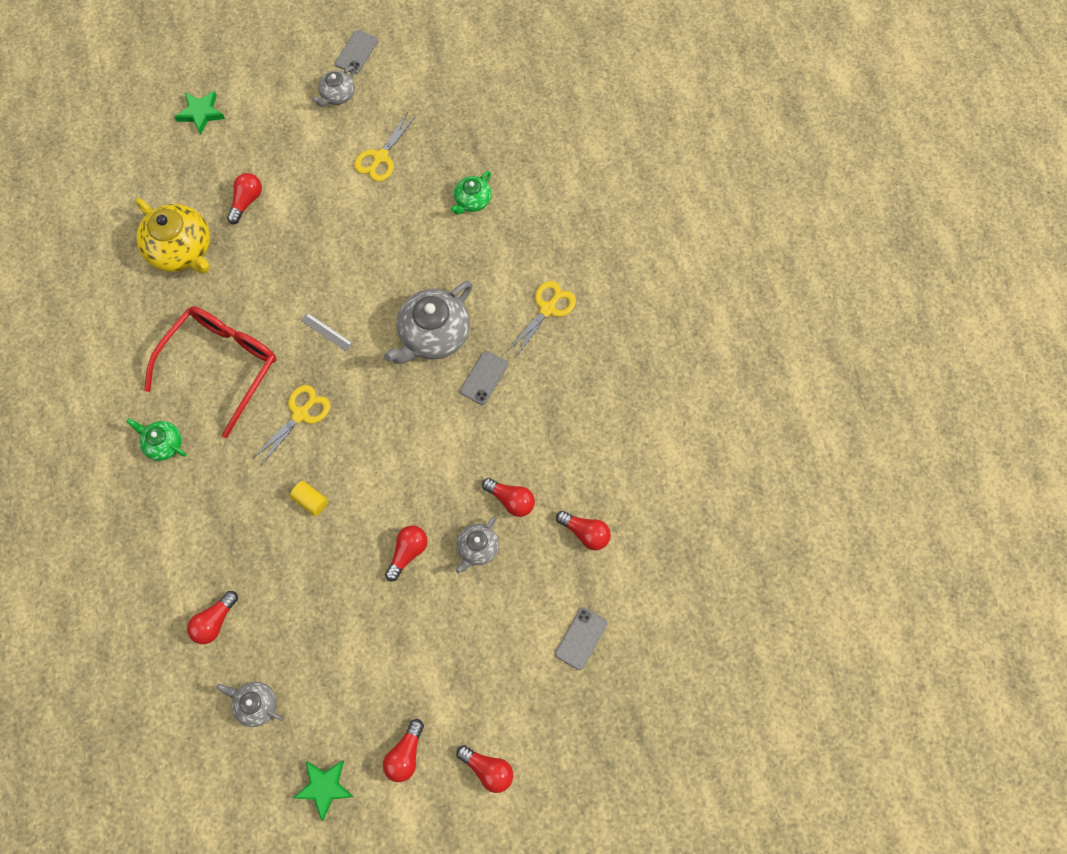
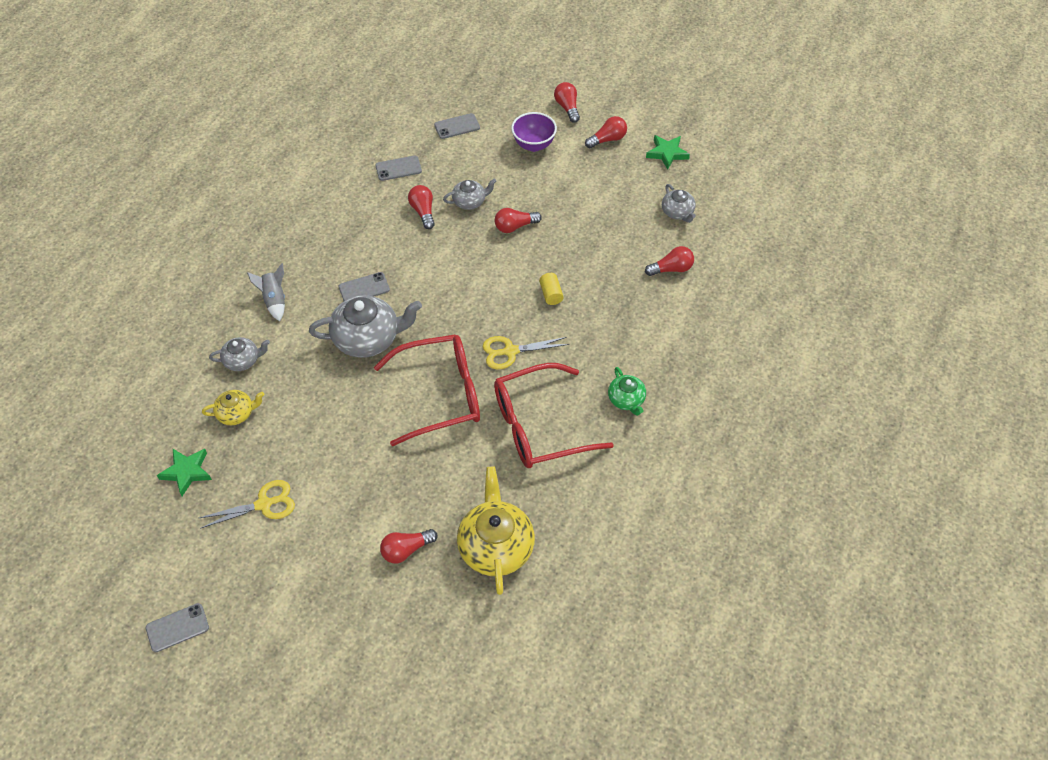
camera: 140 degrees left, 15 degrees down
(201, 113) = (369, 676): green star -> green star (187, 472)
(326, 332) = (440, 395): grey ruler -> red glasses
(337, 95) = (238, 595): grey teapot -> grey teapot (242, 360)
(472, 201) = (236, 413): green teapot -> yellow teapot
(478, 679) = (533, 145): none -> purple bowl
(548, 309) = (274, 300): yellow scissors -> grey rocket
(585, 533) = (398, 168): red light bulb -> grey phone

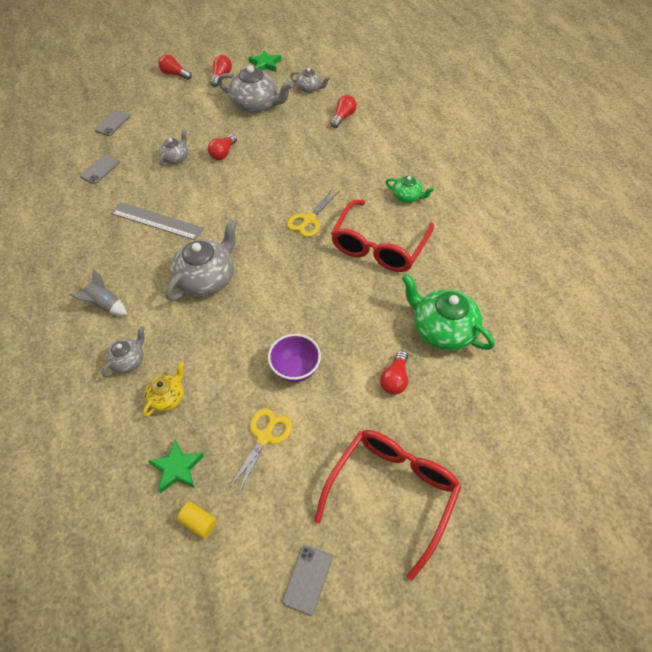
camera: 45 degrees left, 0 degrees up
(364, 288) = (165, 252): grey phone -> none
(389, 254) = (157, 221): none -> grey ruler
(423, 212) = (150, 182): red light bulb -> none
(440, 395) = (298, 275): red glasses -> red glasses (392, 493)
(496, 546) = (442, 330): yellow teapot -> green teapot
(533, 145) = (178, 104): purple bowl -> purple bowl (295, 369)
(551, 294) = (293, 173): yellow cylinder -> yellow cylinder (199, 523)
(603, 195) = (256, 105): none -> grey teapot

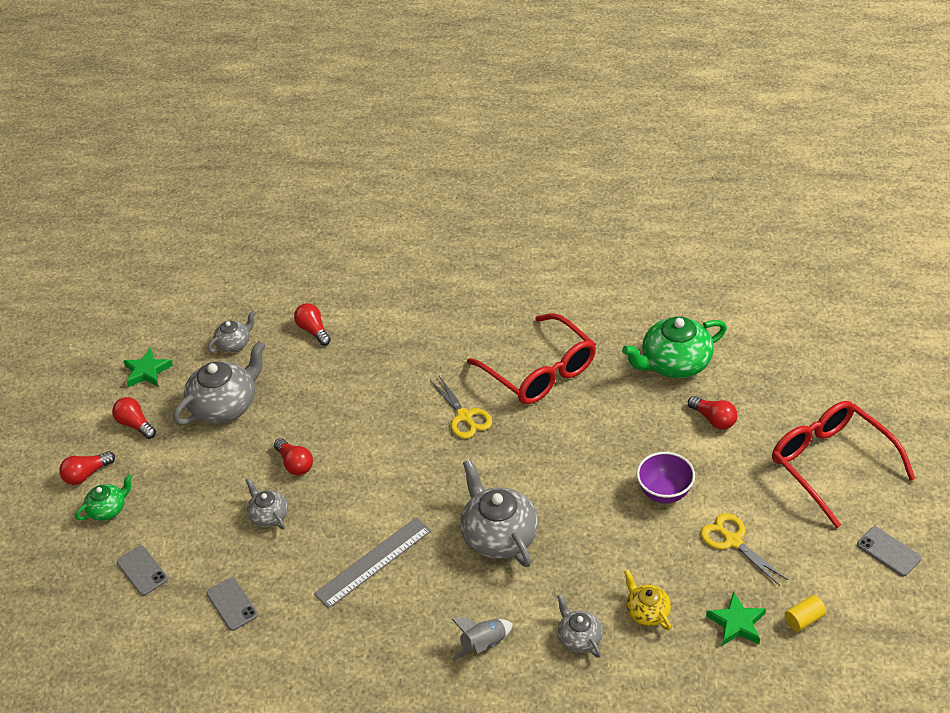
camera: 60 degrees left, 10 degrees down
(407, 197) = (483, 323): green teapot -> green teapot (108, 509)

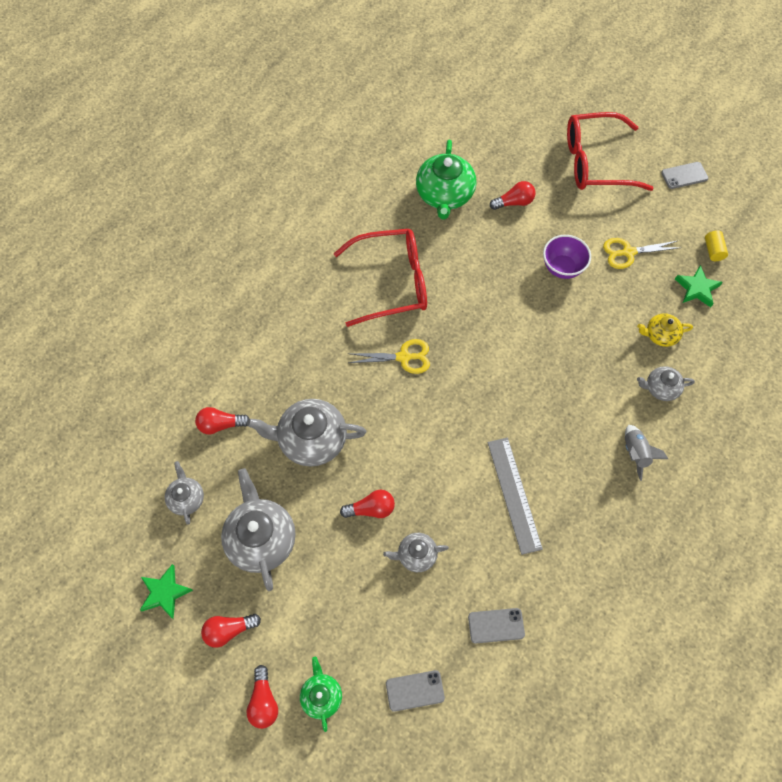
camera: 65 degrees left, 20 degrees up
(499, 535) = (539, 393): grey teapot -> grey teapot (311, 440)

